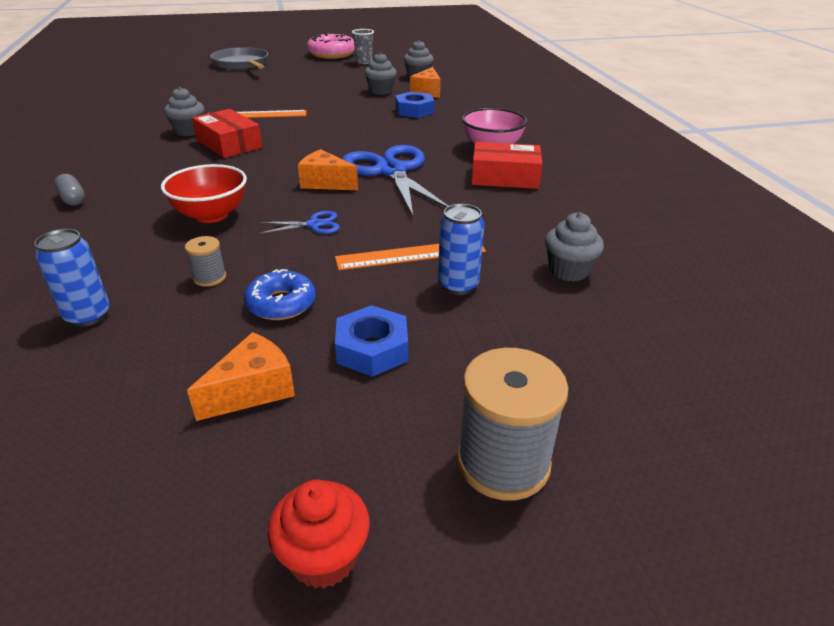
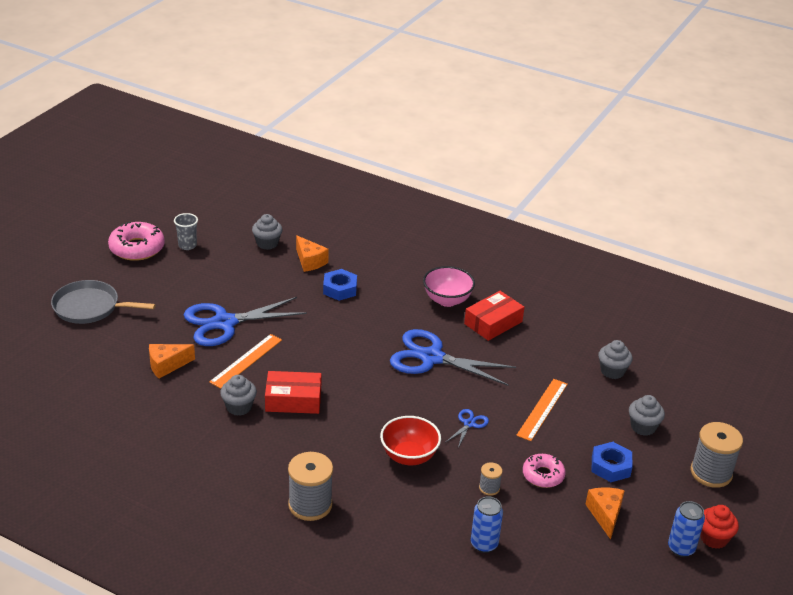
camera: 50 degrees left, 0 degrees up
(73, 199) = (310, 505): grey capsule -> grey spool
(281, 304) = (543, 475): blue donut -> pink donut
(293, 95) = (224, 323): none -> blue scissors
(325, 183) = (416, 391): orange cheese -> orange cheese (167, 365)
(381, 91) = (275, 279): grey cupcake -> grey cupcake (643, 427)
(458, 285) = (587, 412): blue can -> blue can (681, 548)

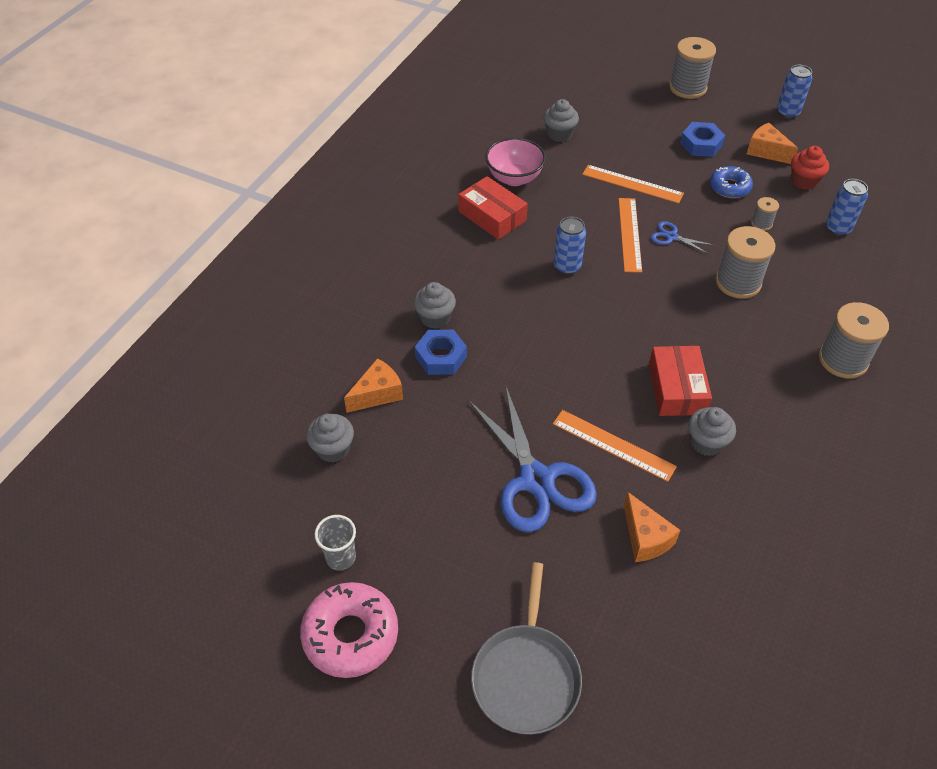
camera: 90 degrees left, 15 degrees up
(409, 456) = (738, 282): red bowl -> grey spool
(431, 358) = (567, 266): blue scissors -> blue can
(447, 300) = (453, 254): pink bowl -> pink bowl (514, 178)
(472, 398) = (629, 234): none -> orange ruler
(543, 475) = (729, 187): pink donut -> blue donut
(605, 515) = (766, 151): orange cheese -> orange cheese turned 45 degrees clockwise
(643, 427) = (639, 121): grey cupcake -> grey cupcake (435, 318)
(714, 538) = (768, 94): red cupcake -> red cupcake (804, 181)

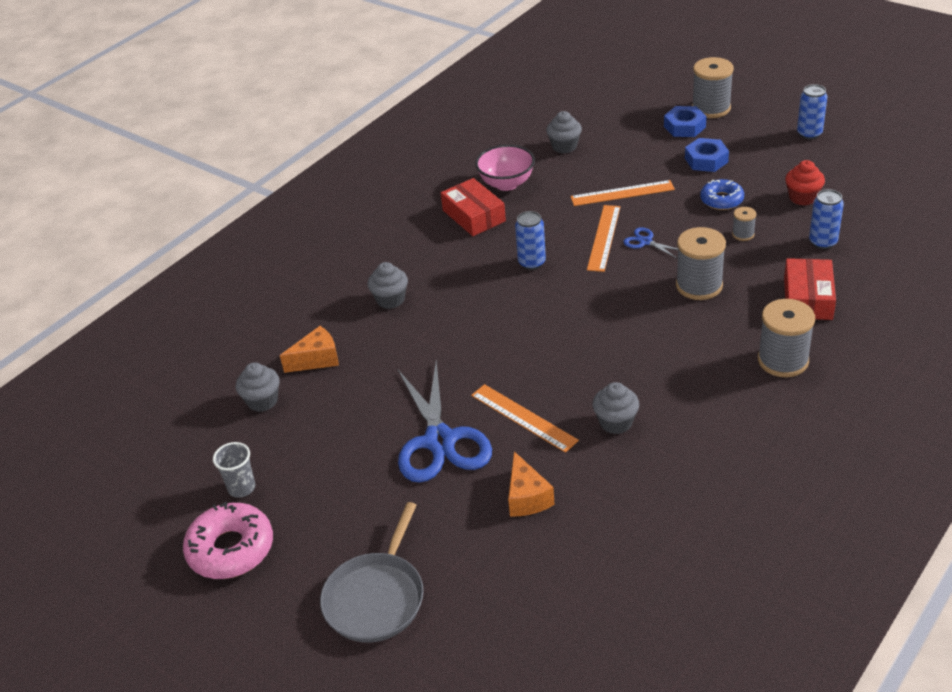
camera: 15 degrees right, 10 degrees down
(441, 357) = (385, 332): blue nut -> blue nut (684, 127)
(632, 184) = (622, 193): orange ruler -> orange ruler turned 45 degrees counterclockwise
(677, 388) = (603, 374): red box -> red box (807, 298)
(766, 151) = (772, 169): orange cheese -> none

